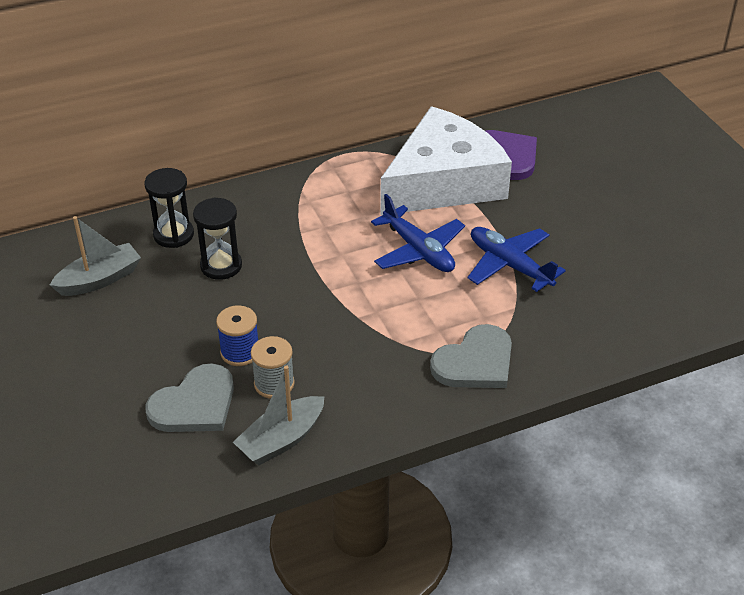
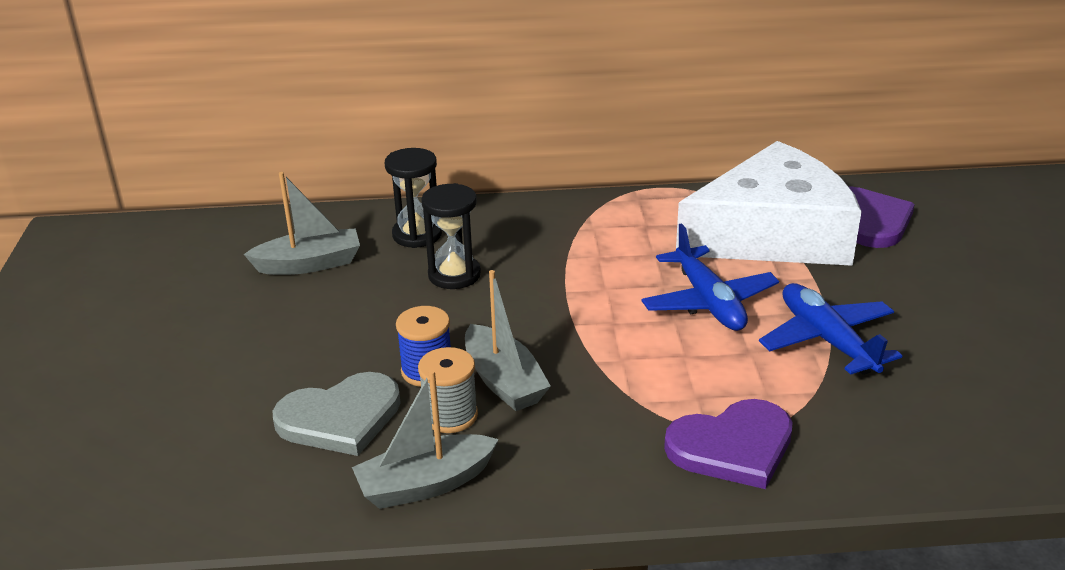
camera: 20 degrees right, 10 degrees down
(300, 348) = (504, 381): none -> grey boat
(475, 362) = (732, 447): grey heart -> purple heart

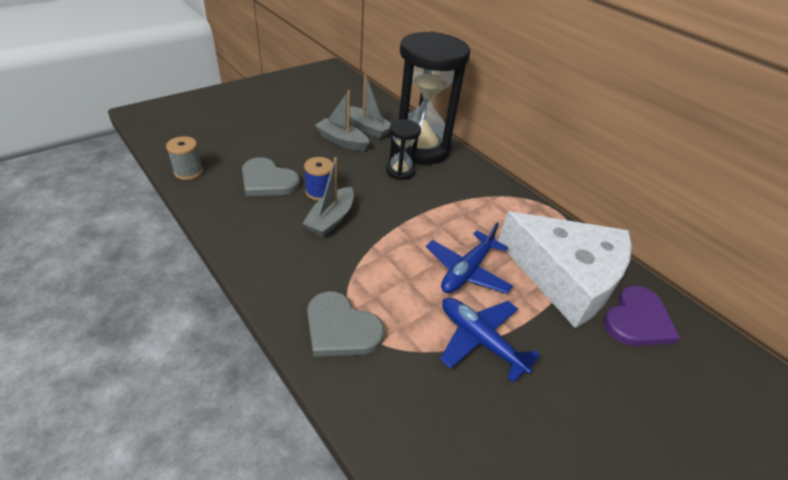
camera: 50 degrees right, 10 degrees up
(417, 235) = (420, 148): black hourglass -> black hourglass, size x2.19
(425, 484) = (238, 223): grey boat -> grey boat (342, 141)
(450, 415) = (292, 212): grey spool -> grey spool (188, 172)
(732, 447) = (341, 328): purple heart -> grey heart
(826, 340) = (480, 340): blue plane -> blue plane turned 75 degrees counterclockwise

